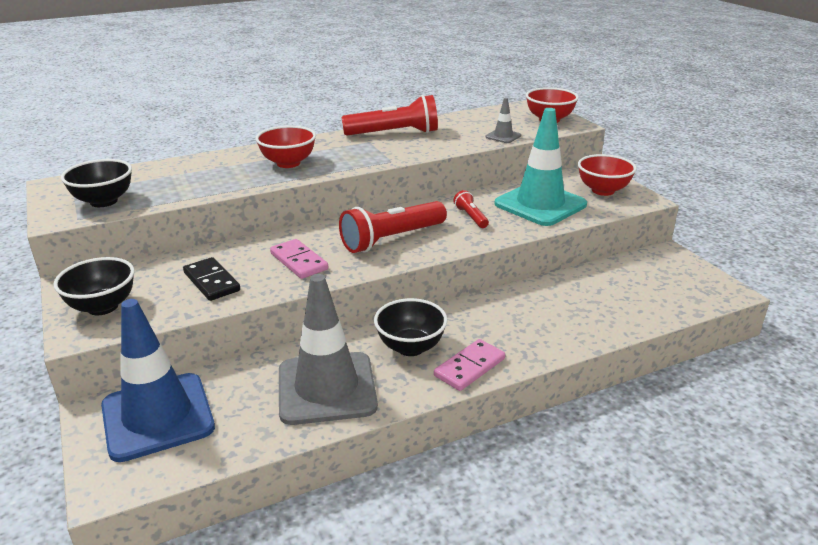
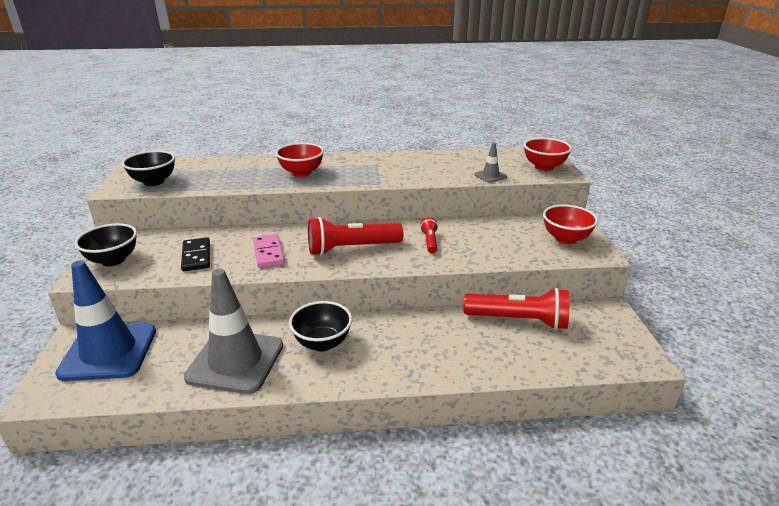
camera: 20 degrees right, 0 degrees up
(394, 133) = (402, 160): red flashlight -> red flashlight (518, 320)
(470, 367) = (356, 373): pink domino -> none
(540, 204) = (498, 241): turquoise traffic cone -> none

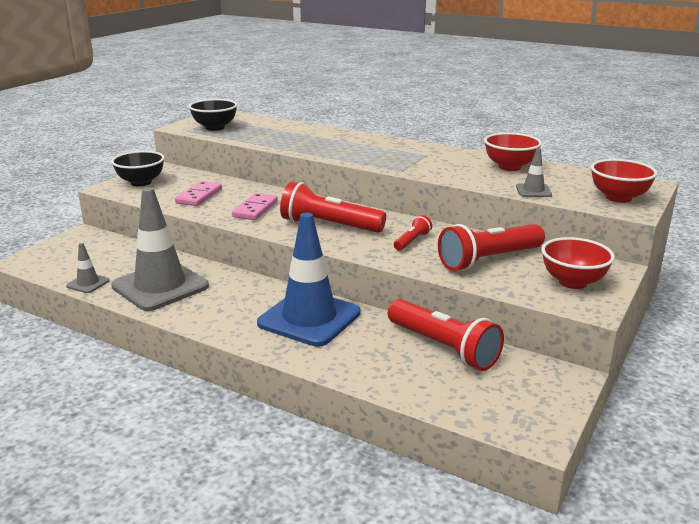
camera: 35 degrees right, 5 degrees down
(109, 352) = (90, 250): blue traffic cone -> blue traffic cone (309, 318)
(154, 390) = (88, 283): none -> grey traffic cone
(196, 256) = (199, 196): black domino -> pink domino
(301, 173) = (342, 146): red bowl -> red bowl (510, 167)
(322, 343) = (238, 298): black bowl -> none
(498, 239) = (488, 260): none -> red flashlight

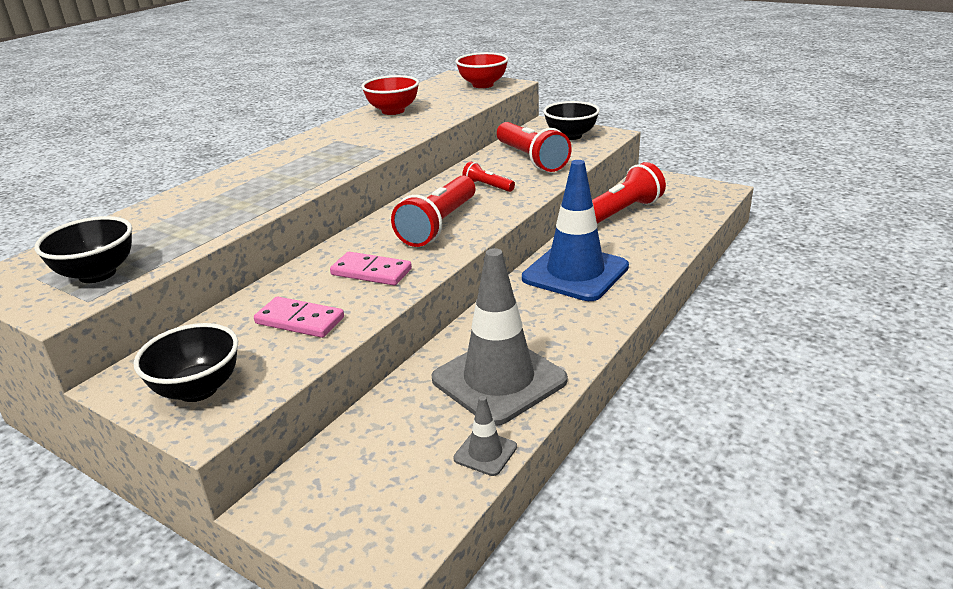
camera: 85 degrees left, 5 degrees up
(533, 191) = (461, 106): grey traffic cone -> none
(573, 282) = (570, 136): red bowl -> black bowl

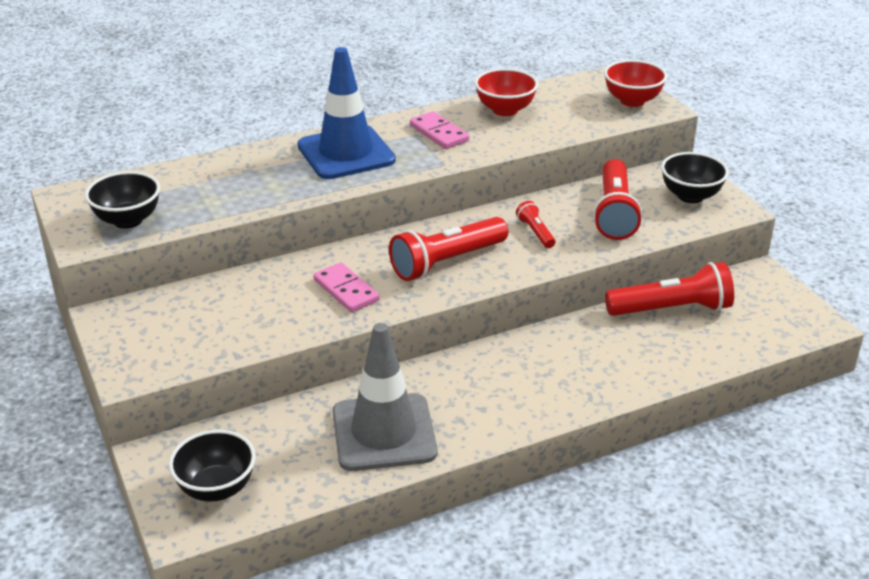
camera: 30 degrees right, 5 degrees up
(198, 389) = (145, 344): black bowl -> black bowl (216, 488)
(300, 320) = (255, 315): pink domino -> pink domino (439, 133)
(485, 453) = (316, 486): grey traffic cone -> none
(575, 273) = (554, 359): blue traffic cone -> blue traffic cone (346, 153)

